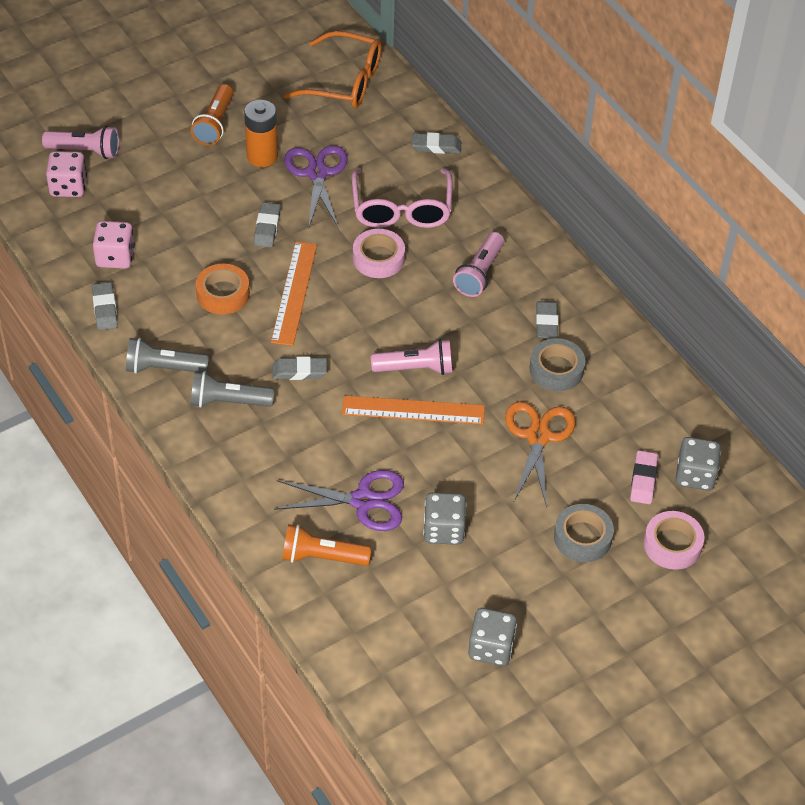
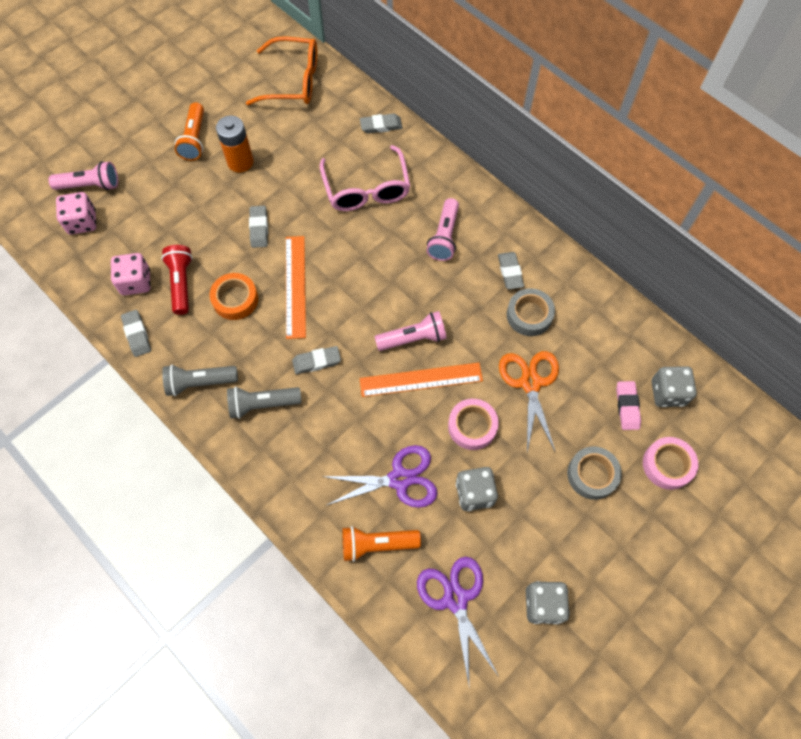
camera: 10 degrees left, 15 degrees up
(166, 267) = (181, 283): none -> red flashlight
(317, 173) = (289, 169): purple scissors -> purple scissors (455, 599)
(378, 258) = (358, 239): pink tape -> pink tape (472, 426)

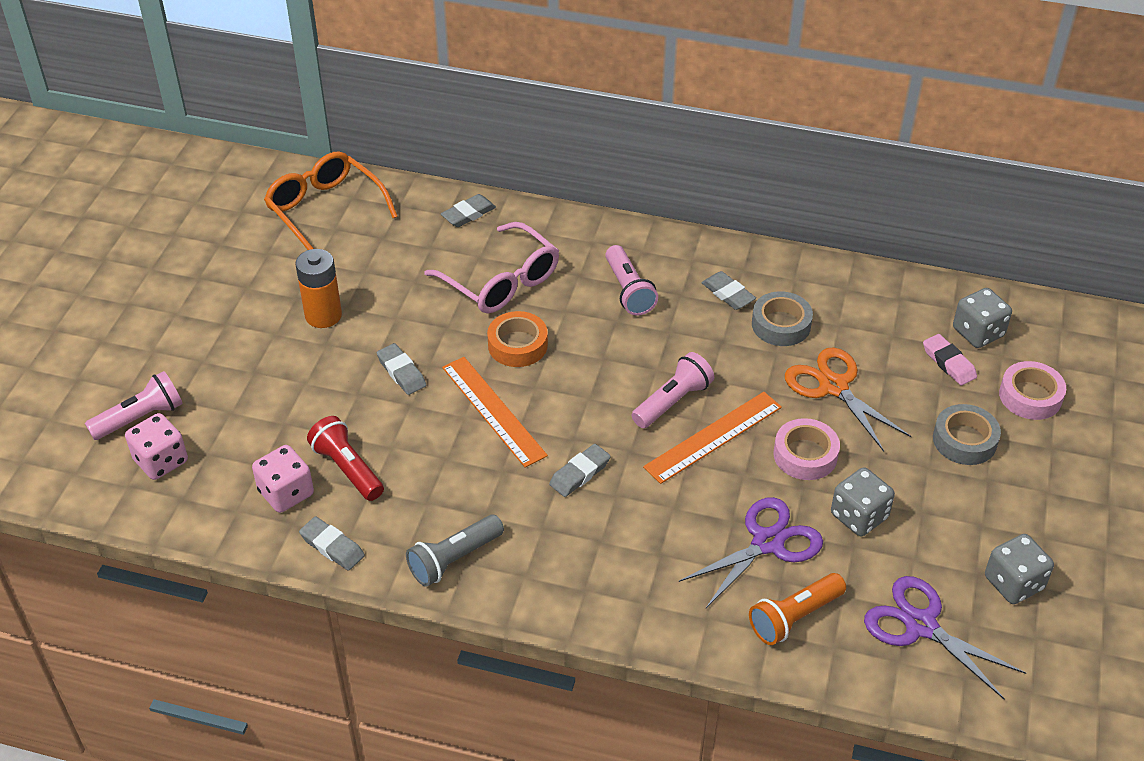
camera: 30 degrees left, 20 degrees down
(194, 139) = (244, 315): orange flashlight -> none
(235, 299) = (430, 455): orange tape -> orange tape (517, 345)
(262, 404) = (549, 545): grey flashlight -> none
(293, 81) = (325, 210): orange glasses -> orange glasses turned 105 degrees counterclockwise

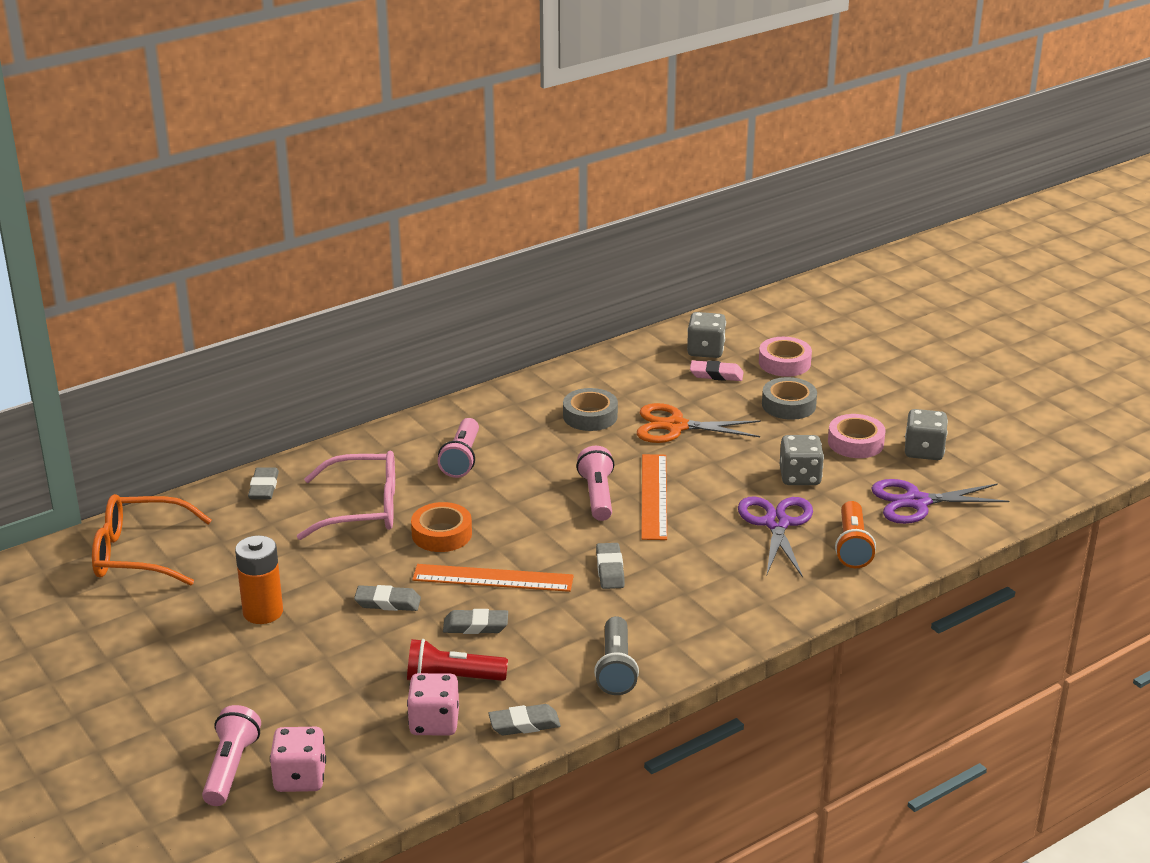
camera: 50 degrees left, 15 degrees down
(628, 291) = (462, 459): pink flashlight -> pink flashlight turned 75 degrees clockwise
(728, 294) = (529, 421): grey eraser -> grey eraser (475, 626)
(805, 455) = (720, 469): pink tape -> pink tape (855, 443)

